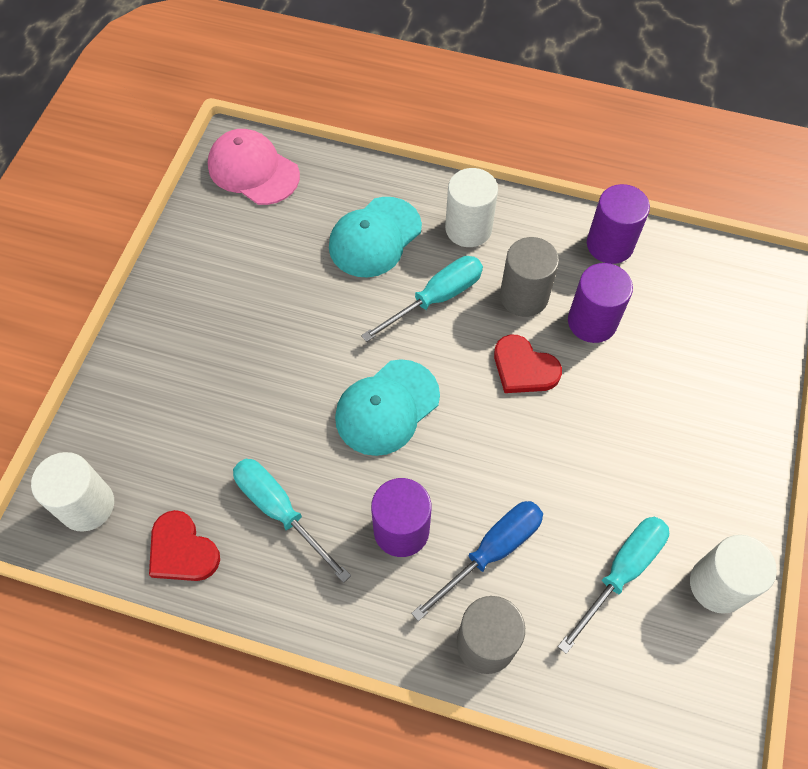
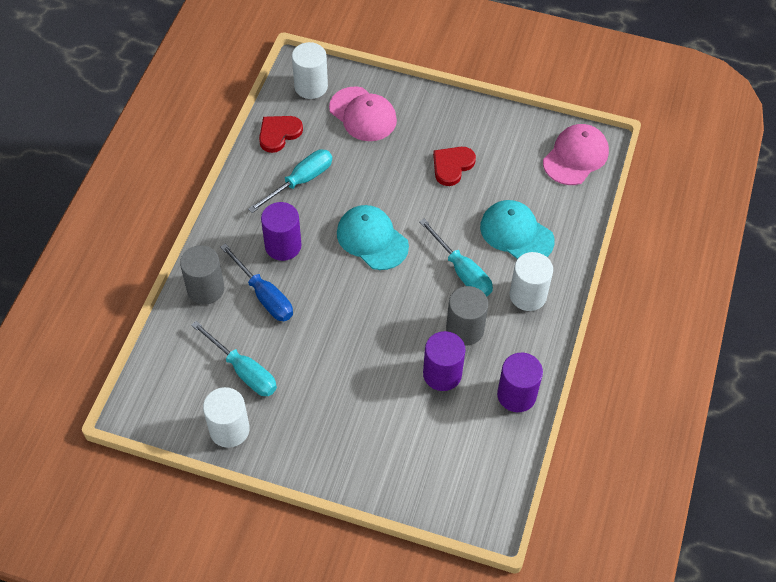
camera: 90 degrees right, 5 degrees down
(155, 425) = (363, 114): none -> pink cap
(524, 368) = (402, 324): red heart -> red heart (452, 166)

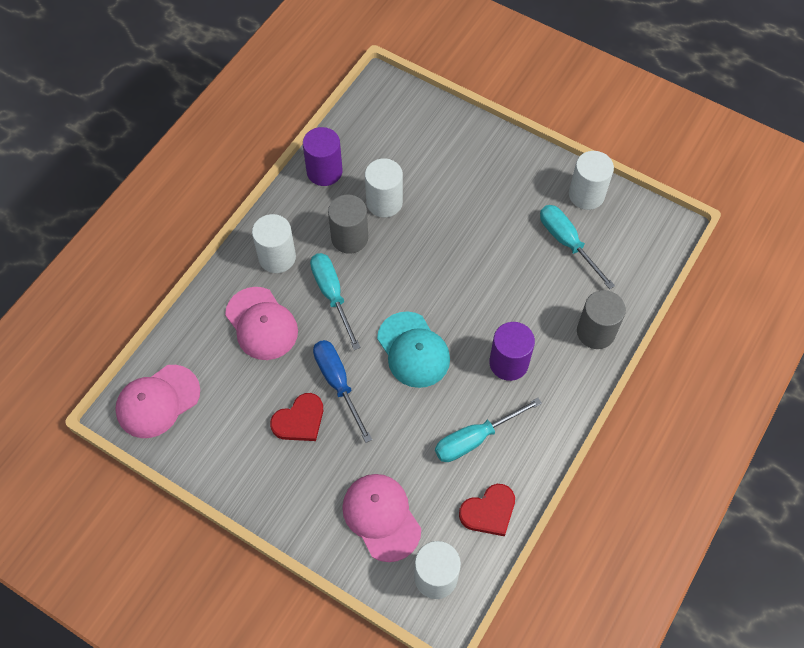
camera: 165 degrees left, 5 degrees up
(264, 295) = (537, 312): blue screwdriver -> blue screwdriver (338, 383)
(442, 374) = (384, 202): purple cylinder -> white cylinder
(516, 233) = (261, 324): turquoise cap -> pink cap

